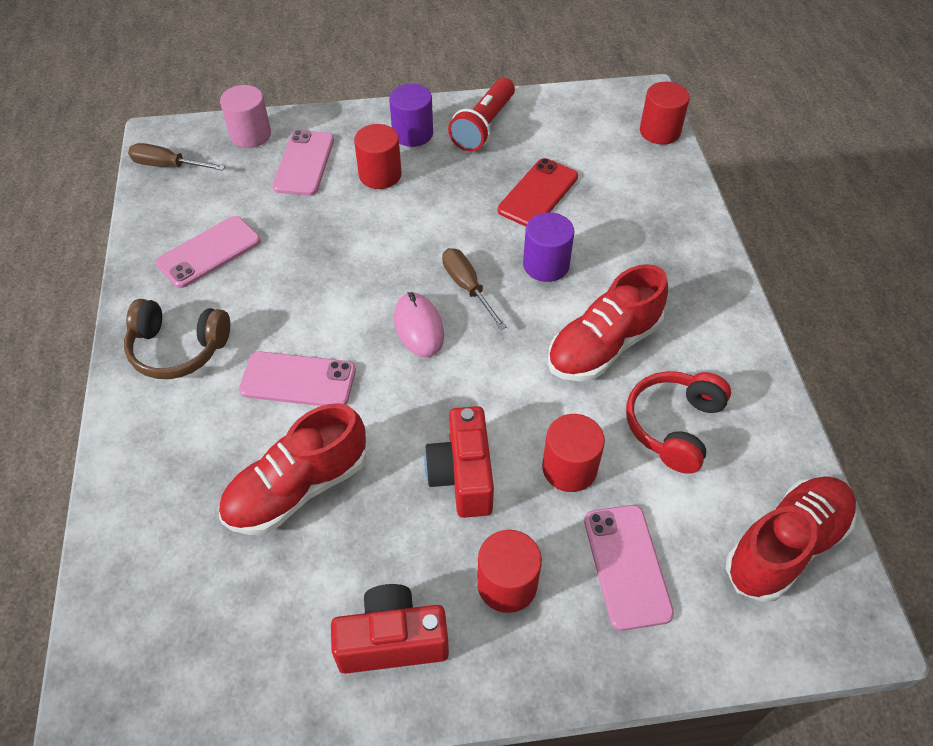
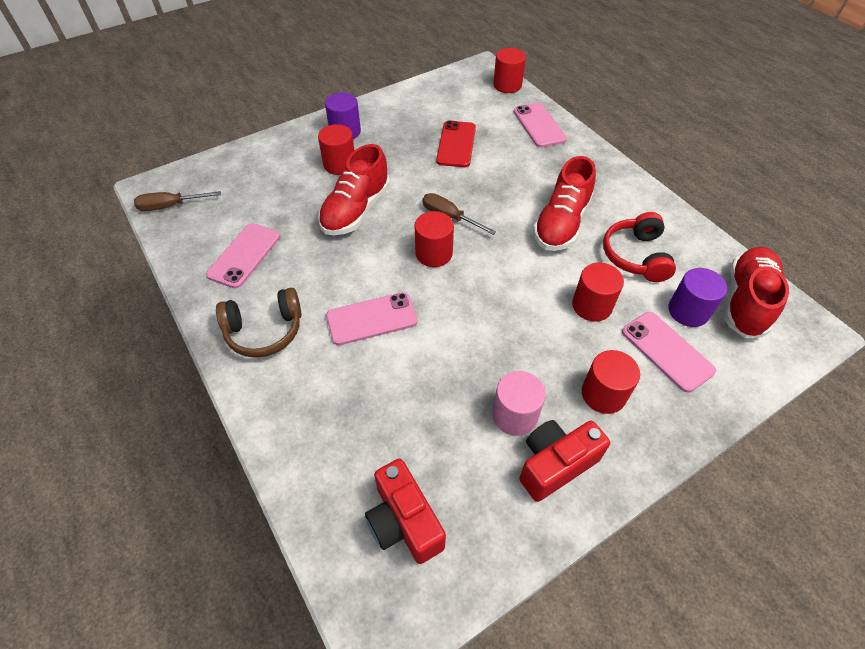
camera: 25 degrees left, 0 degrees up
(250, 135) = (224, 166): pink cylinder -> pink cylinder (514, 415)
(298, 488) = (421, 391): red shoe -> red shoe (356, 210)
(304, 163) = (278, 173): pink phone -> pink phone (539, 125)
(419, 327) = (434, 253): pink mouse -> red cylinder
(463, 475) = (528, 337): red camera -> red camera (404, 522)
(483, 126) = (391, 113): red flashlight -> none
(546, 265) = (491, 186): purple cylinder -> purple cylinder (688, 311)

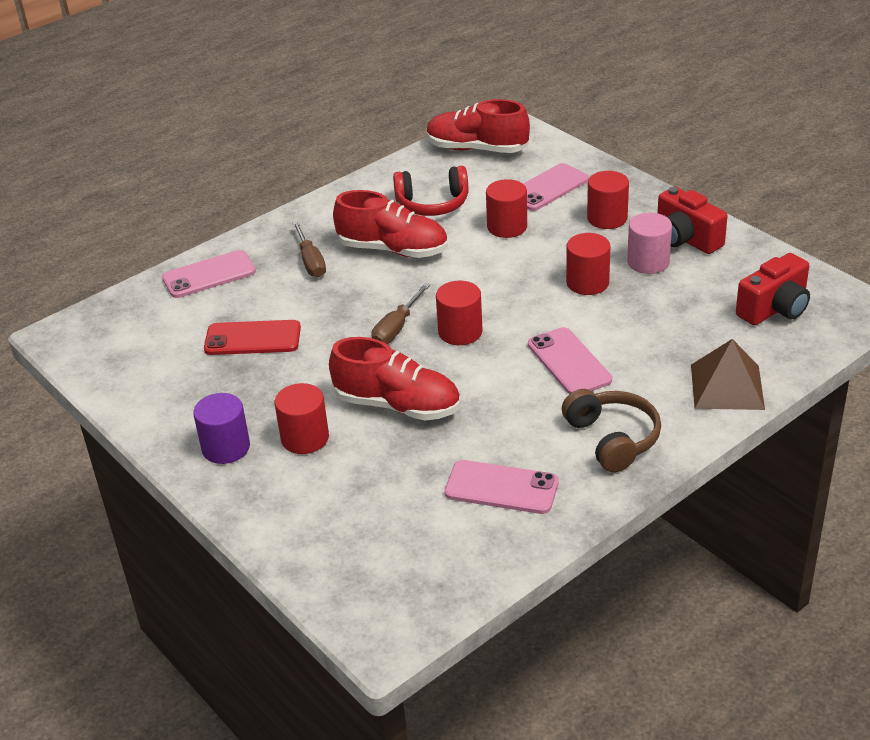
camera: 95 degrees left, 15 degrees down
(170, 206) = (421, 597): brown screwdriver -> brown screwdriver (311, 261)
(295, 435) = (727, 386): none -> brown pyramid
(507, 85) = (111, 308): red cylinder -> red cylinder (587, 283)
(688, 311) = (497, 177): purple cylinder -> none

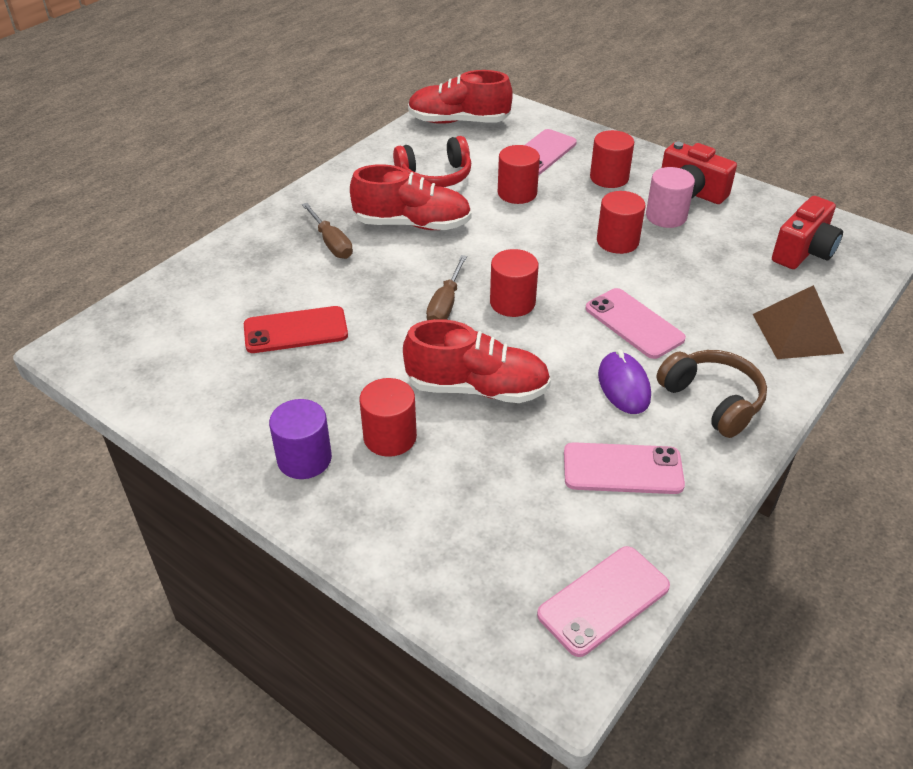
camera: 15 degrees left, 5 degrees up
(209, 275) = (226, 266): pink phone -> pink phone (603, 600)
(534, 417) = (624, 386): none -> purple mouse

